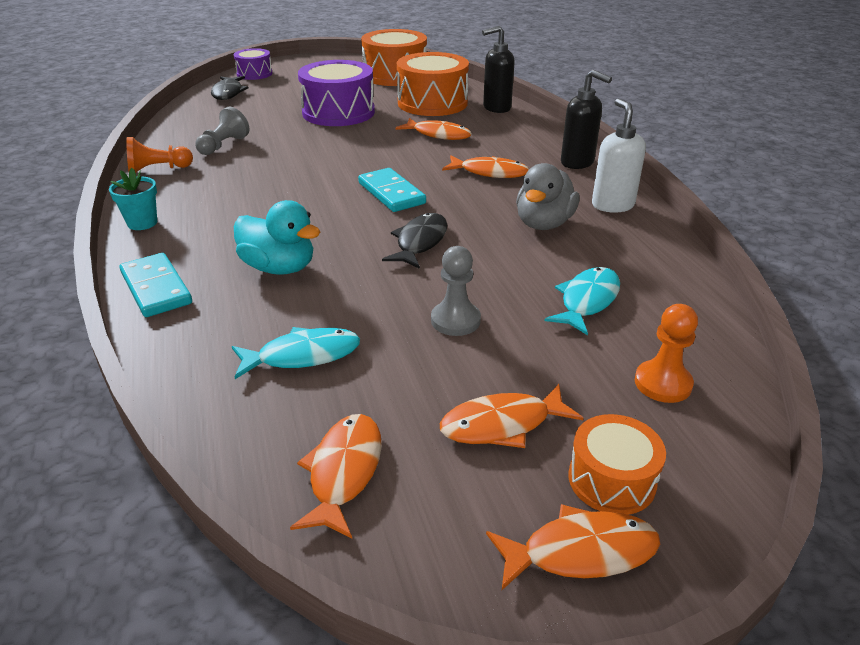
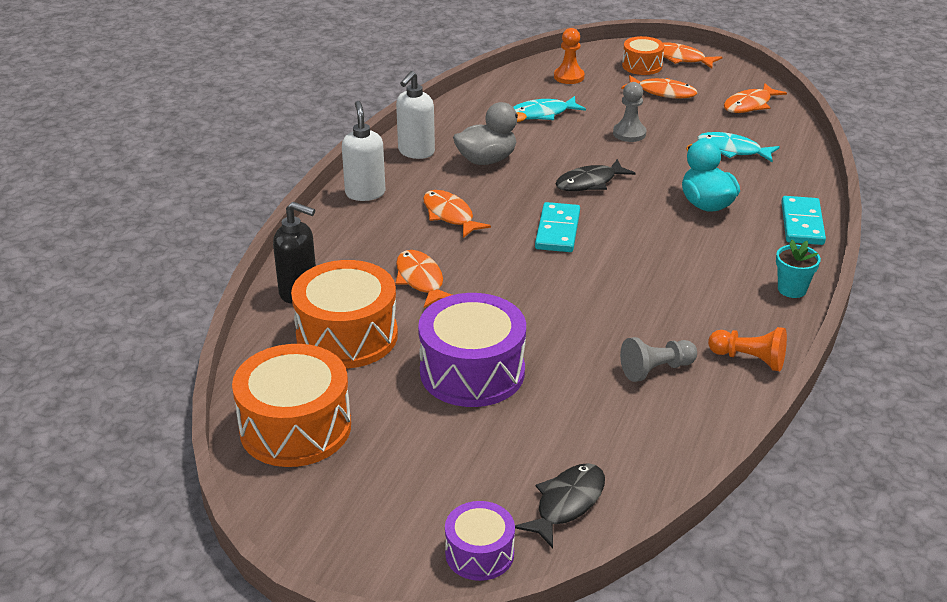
camera: 140 degrees left, 0 degrees up
(577, 163) = (365, 193): black soap dispenser -> white soap dispenser

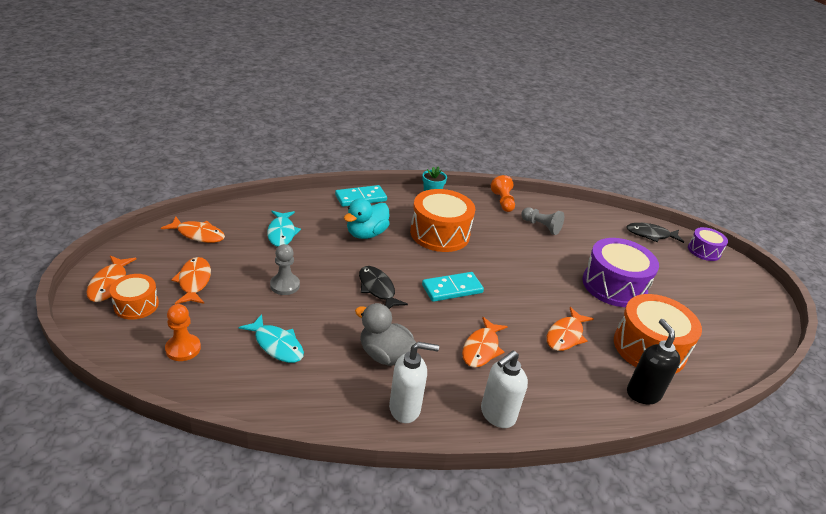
camera: 125 degrees left, 0 degrees up
(295, 427) = (730, 337): orange drum -> orange drum (440, 234)
(589, 183) = (377, 289): black fish -> black fish turned 150 degrees counterclockwise

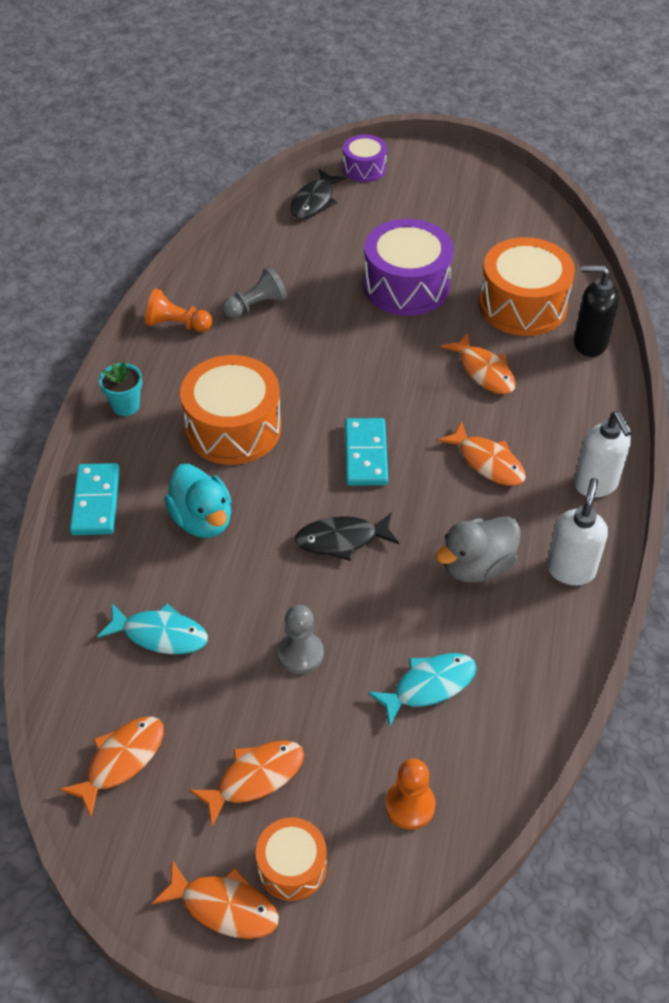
camera: 65 degrees left, 15 degrees up
(194, 281) = (255, 778): orange fish -> orange fish turned 135 degrees clockwise

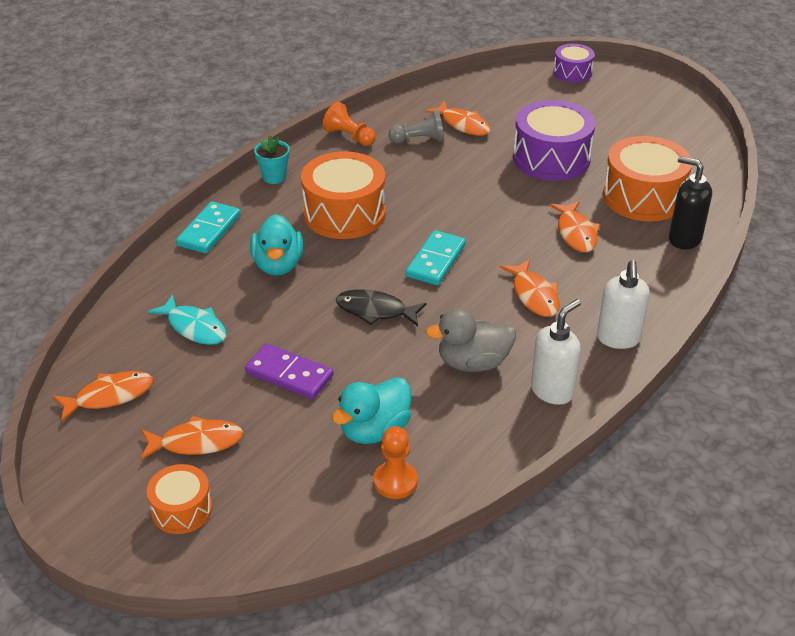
camera: 25 degrees right, 10 degrees down
(224, 906) = (114, 516): orange fish -> orange fish (463, 124)
(300, 654) = (289, 374): grey pawn -> purple domino
(314, 201) = (515, 84): black fish -> none
(409, 805) = (301, 504): orange pawn -> orange pawn (395, 481)
(429, 686) = (374, 430): turquoise fish -> turquoise duck

